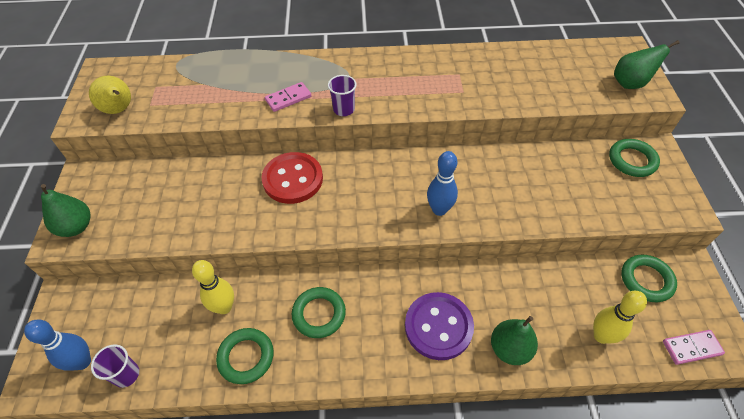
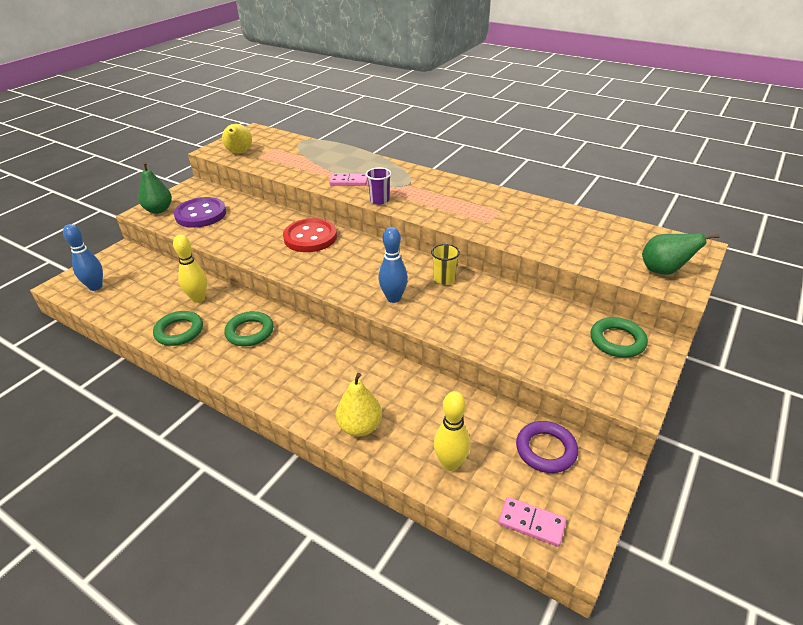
camera: 35 degrees right, 15 degrees down
(126, 374) = (108, 305): purple cup -> none
(438, 327) = (322, 383): purple button -> purple button (201, 214)
(459, 166) = (444, 279): none -> yellow cup
(509, 349) = (360, 427): green pear -> yellow pear
(646, 280) = (546, 450): green ring -> purple ring

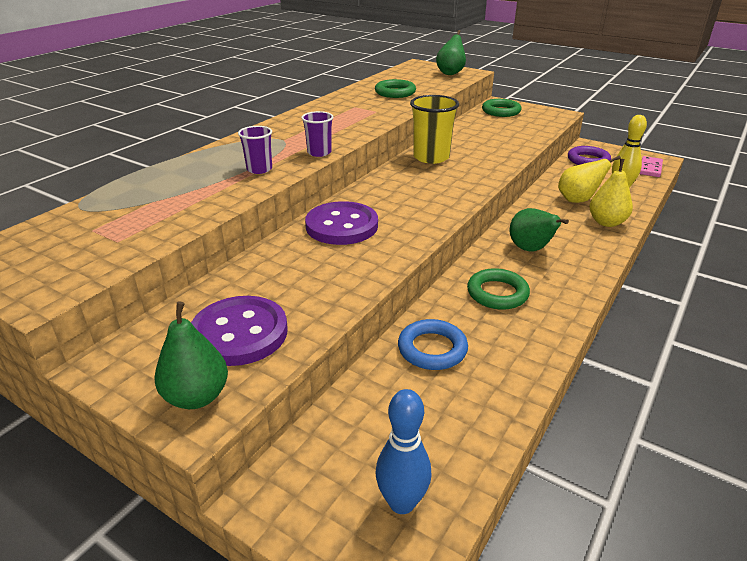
camera: 90 degrees left, 5 degrees down
(179, 331) = (510, 354): green ring -> green ring (395, 92)
(198, 298) = (432, 349): yellow bowling pin -> blue ring
(239, 153) = (84, 263): yellow pear -> yellow pear (578, 200)
(310, 237) = (342, 226): red button -> purple button
(311, 359) = (530, 249): none -> green pear
(349, 181) = (259, 169): pink domino -> purple cup
(393, 298) = (466, 178): blue bowling pin -> none
(444, 279) = (431, 157): yellow cup -> yellow cup, size x1.71

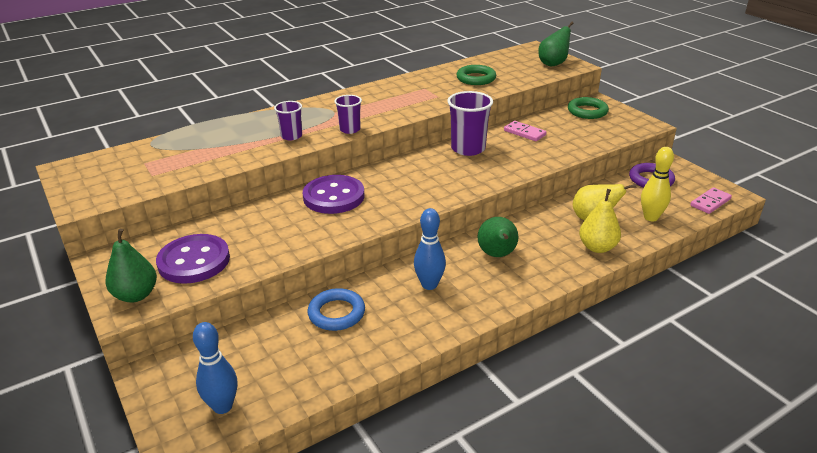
camera: 25 degrees right, 0 degrees up
(431, 157) = (468, 149): yellow cup -> purple cup
(467, 136) = (524, 133): none -> pink domino
(497, 293) = (429, 285): green ring -> blue bowling pin

